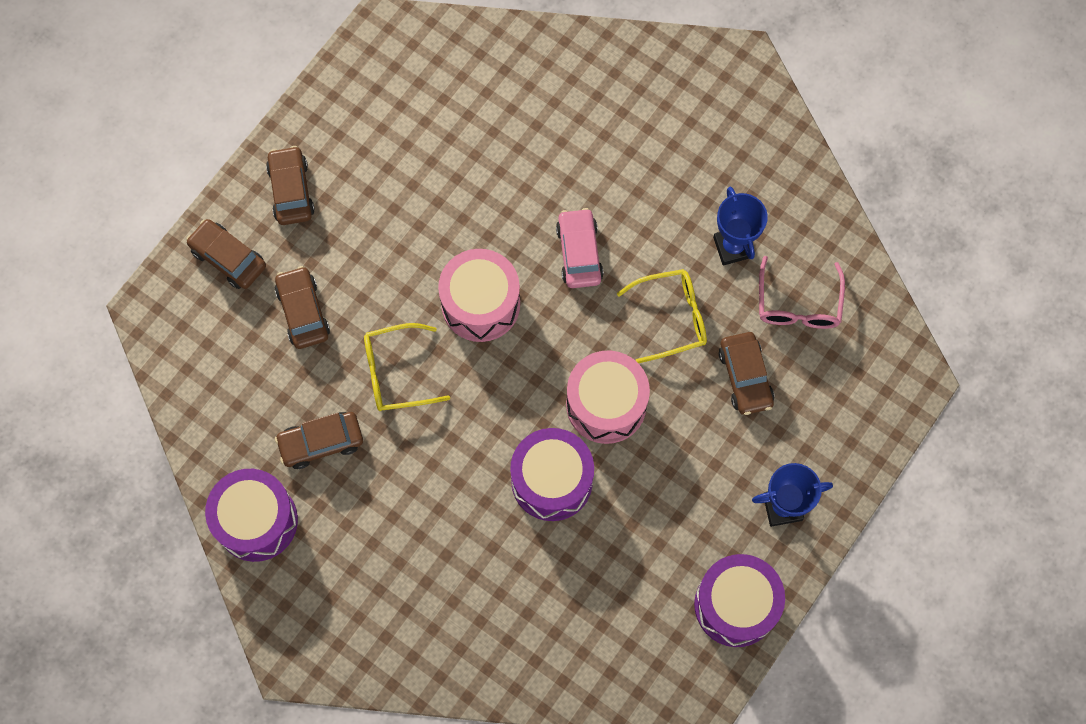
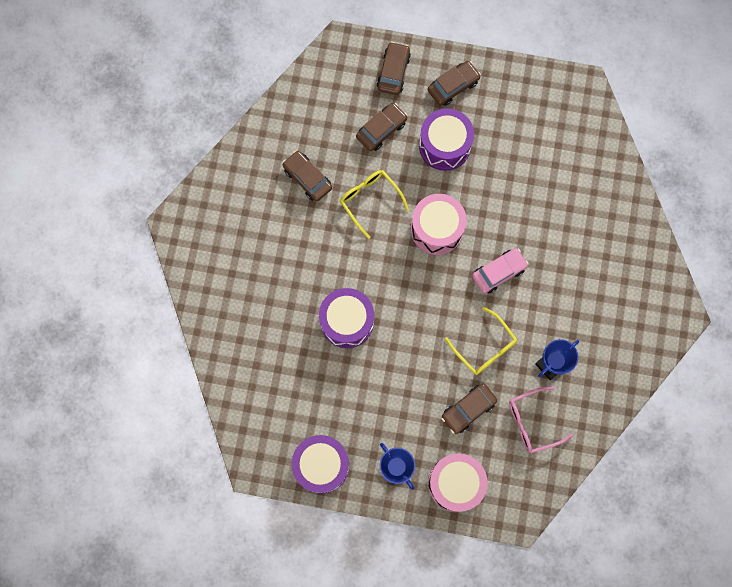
camera: 65 degrees right, 5 degrees up
(256, 521) = (245, 165): purple drum -> purple drum (444, 146)
(606, 404) = (409, 332): pink drum -> pink drum (455, 483)

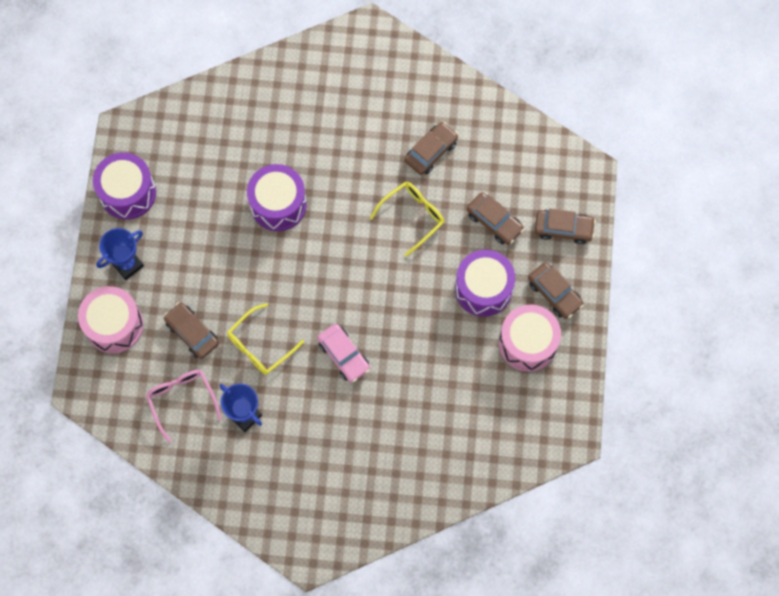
camera: 85 degrees right, 5 degrees down
(436, 229) = (387, 287): pink drum -> pink drum (527, 343)

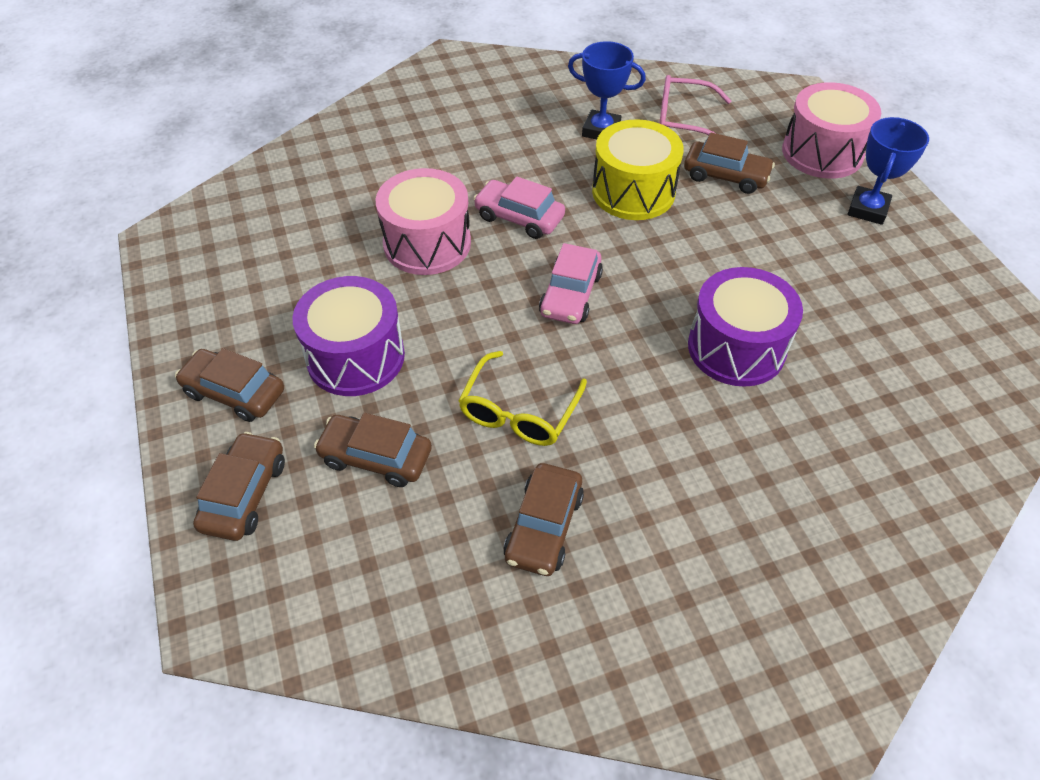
camera: 155 degrees right, 20 degrees down
(128, 193) = (951, 282): purple drum -> none
(182, 400) = (683, 120): pink glasses -> pink glasses turned 150 degrees clockwise
(260, 345) = (633, 192): yellow glasses -> yellow drum
(345, 280) = (570, 294): none -> pink car
(527, 343) = (260, 315): pink drum -> pink drum (427, 243)
(563, 229) = (244, 494): brown car -> brown car turned 120 degrees clockwise

